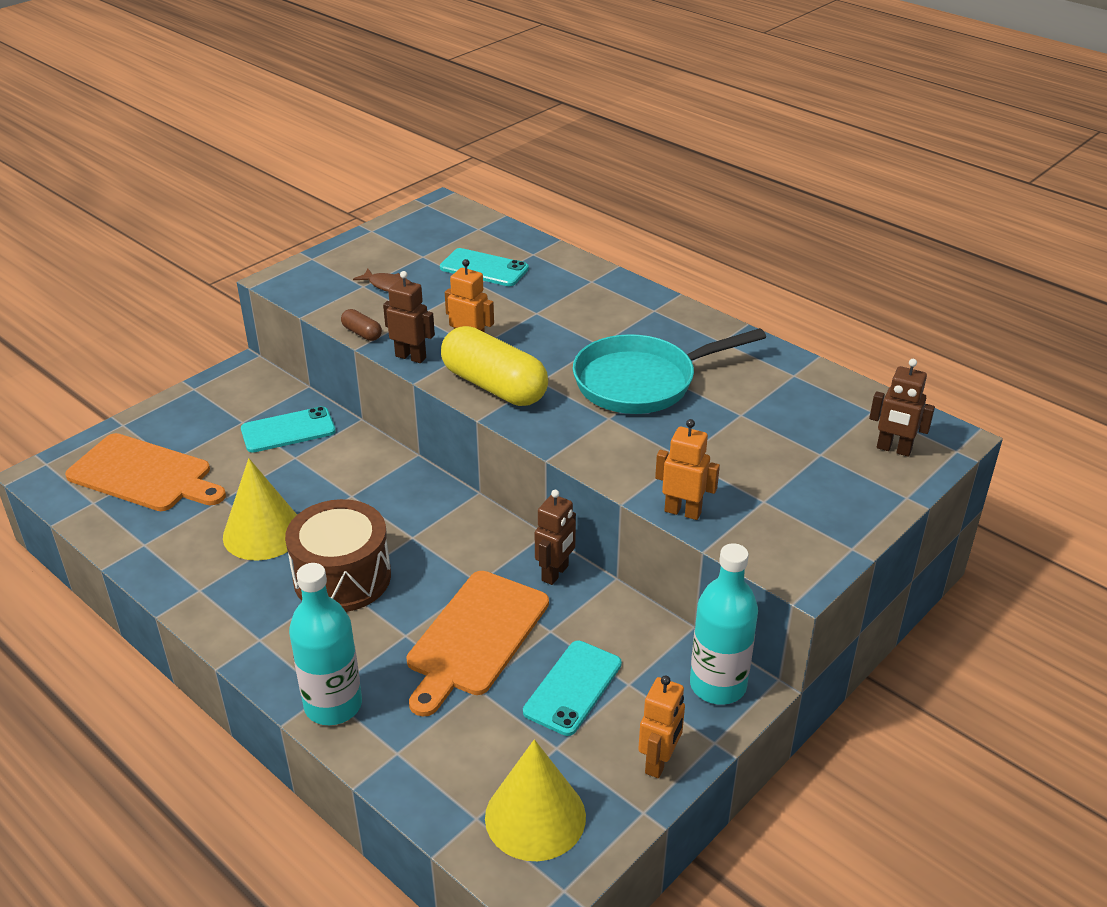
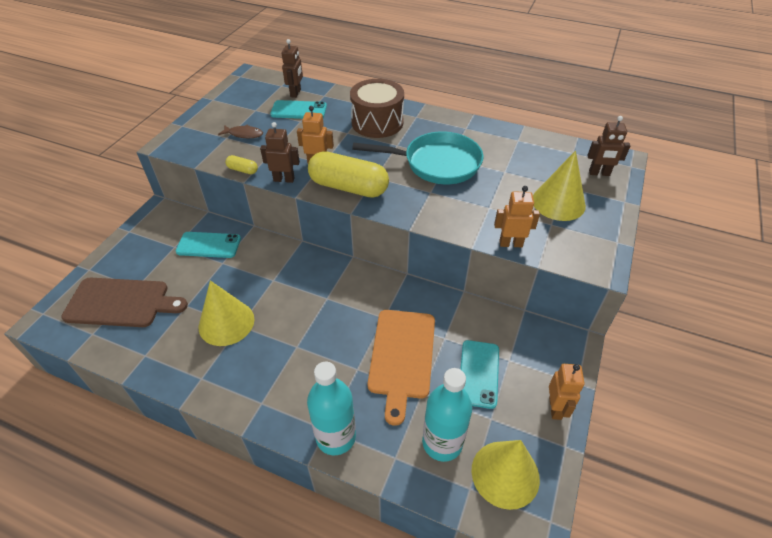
camera: 20 degrees left, 10 degrees up
(144, 474) = (121, 302): orange cutting board -> brown cutting board
(288, 430) = (209, 245): turquoise phone -> turquoise phone turned 45 degrees clockwise
(342, 577) = (295, 340): brown drum -> brown drum (377, 122)
(362, 333) = (242, 170): brown capsule -> yellow capsule
(555, 573) = (427, 298): brown robot -> brown robot (296, 93)
(642, 382) = (436, 164): turquoise pan -> turquoise pan turned 135 degrees counterclockwise
(718, 685) = (559, 344): turquoise bottle -> turquoise bottle (442, 442)
(796, 475) = (558, 202): none -> yellow cone

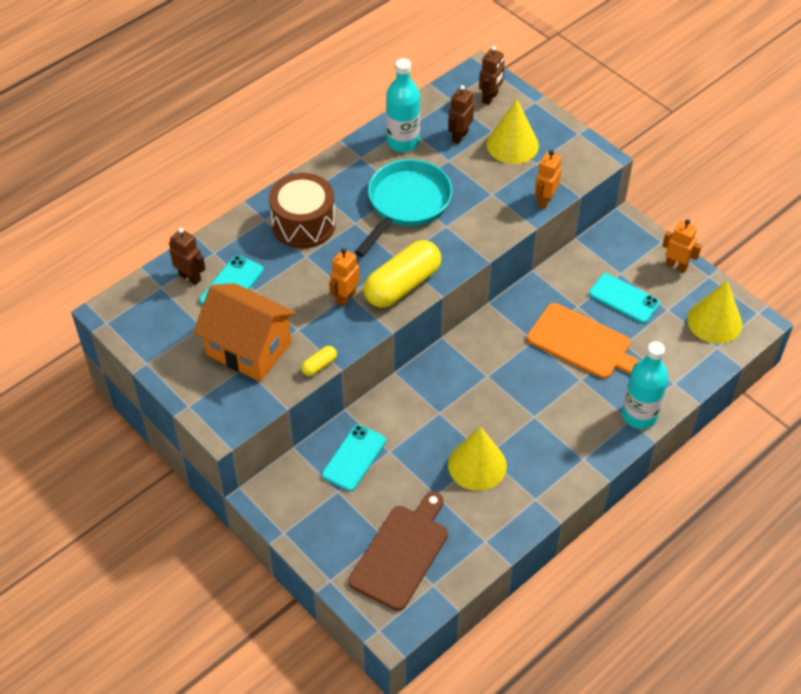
camera: 65 degrees left, 5 degrees up
(244, 134) = (249, 349): brown fish -> orange house
(284, 179) = (357, 334): brown robot -> brown robot (459, 136)
(442, 442) = (674, 348): turquoise bottle -> turquoise bottle (403, 142)

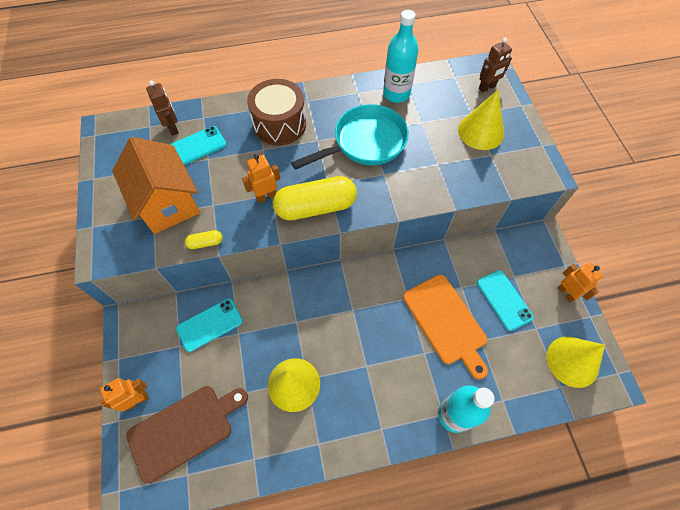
camera: 30 degrees right, 10 degrees up
(459, 136) = (443, 107): brown robot -> none
(545, 200) = (478, 189): orange robot -> orange robot (137, 400)

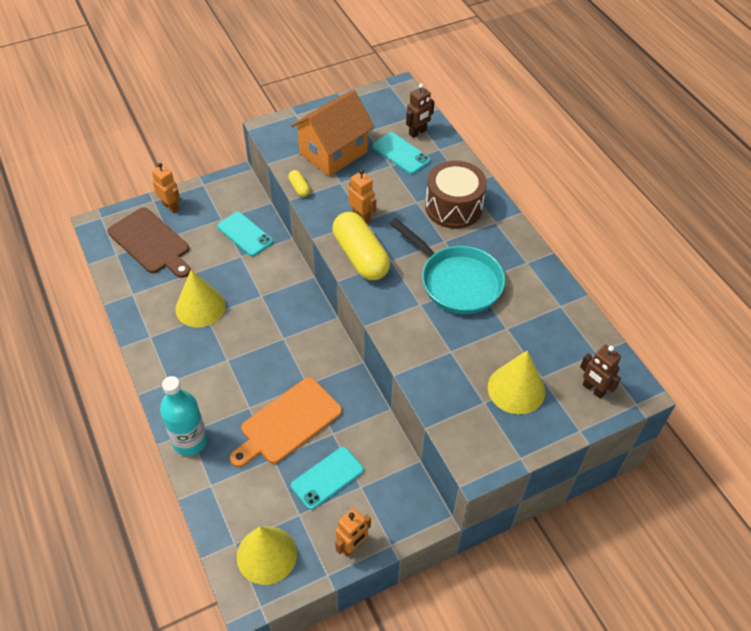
camera: 75 degrees right, 10 degrees down
(396, 94) = (540, 298): turquoise bottle -> none

